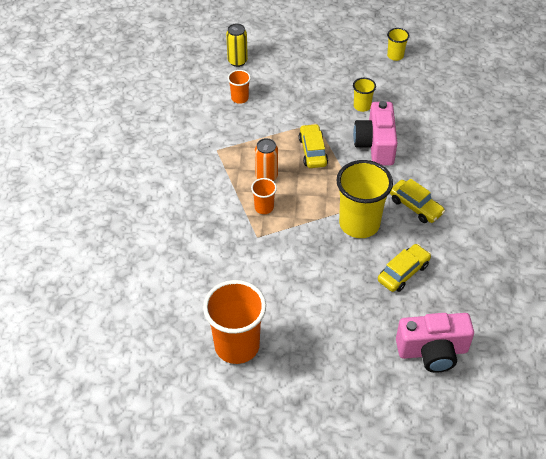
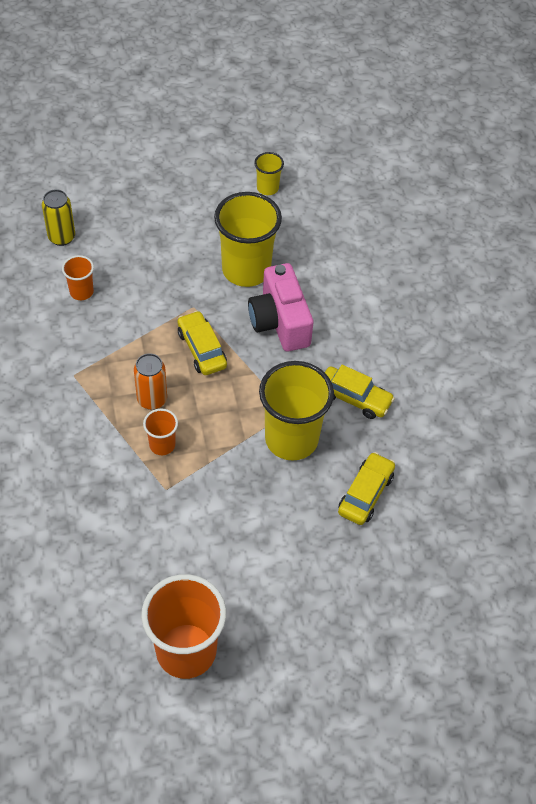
camera: 20 degrees left, 5 degrees up
(362, 106) = (246, 270): yellow cup -> yellow cup, size x2.09
(432, 351) = (431, 592): pink camera -> none

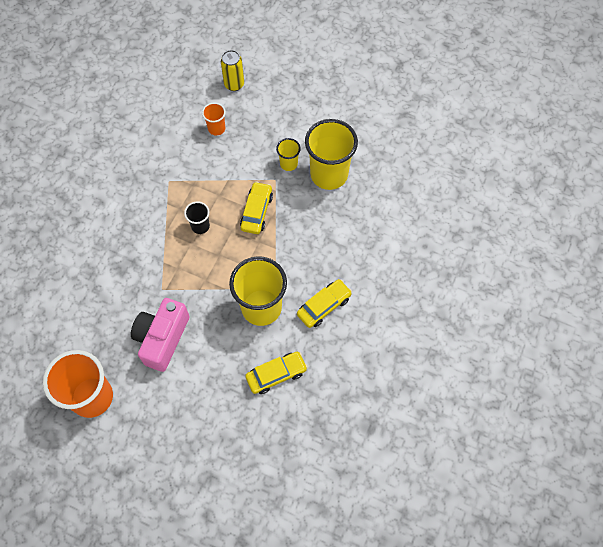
camera: 40 degrees right, 10 degrees up
(152, 399) = (200, 226): orange can -> black cup
(162, 445) = (182, 259): orange cup -> none
(267, 188) = (391, 124): yellow cup -> yellow cup (288, 164)
(279, 322) = (320, 224): pink camera -> pink camera (162, 338)
(354, 398) = (324, 306): yellow car -> yellow car turned 105 degrees counterclockwise

